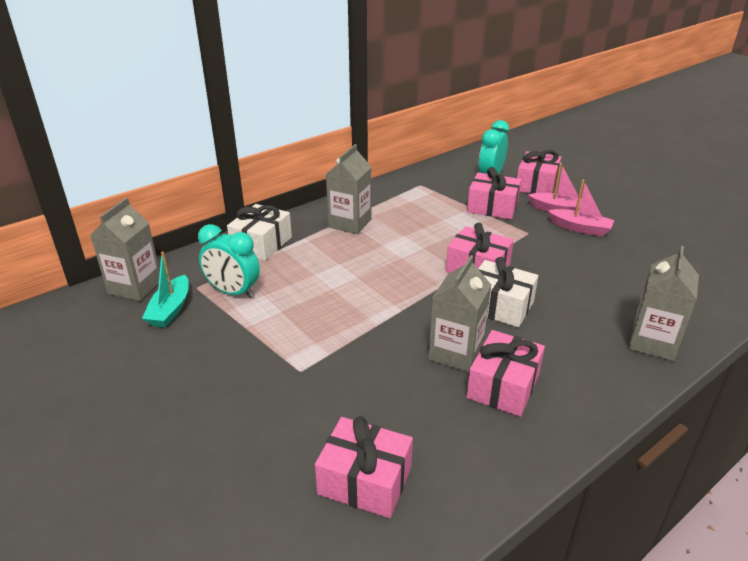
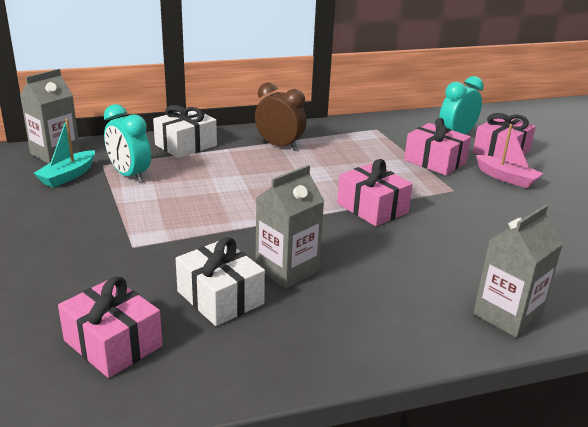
camera: 20 degrees right, 5 degrees down
(350, 223) = (279, 146): grey carton -> brown clock
(499, 306) = (365, 243): white gift -> white gift (220, 297)
(503, 386) = (309, 308): pink gift -> none
(580, 228) = (516, 198): pink boat -> none

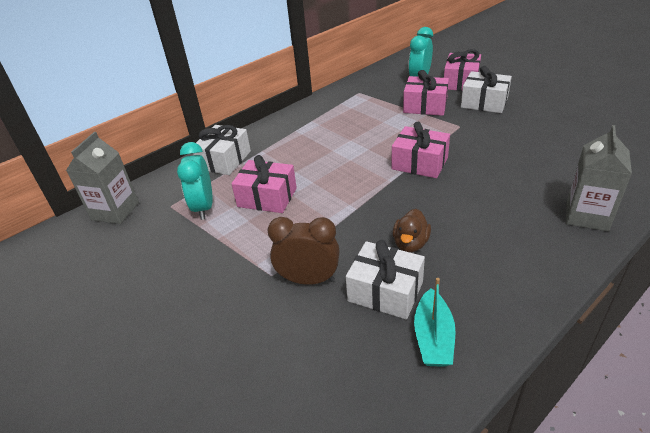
camera: 20 degrees left, 10 degrees up
(68, 176) = (149, 229): turquoise boat -> turquoise boat (433, 337)
(113, 343) = (342, 375): pink gift -> pink gift (267, 197)
(129, 175) = (204, 207): turquoise clock -> turquoise clock turned 60 degrees clockwise
(279, 146) = (301, 133): brown clock -> brown clock (308, 279)
(287, 270) = (410, 244): grey carton -> brown duck
(506, 178) = (484, 102): pink boat -> white gift

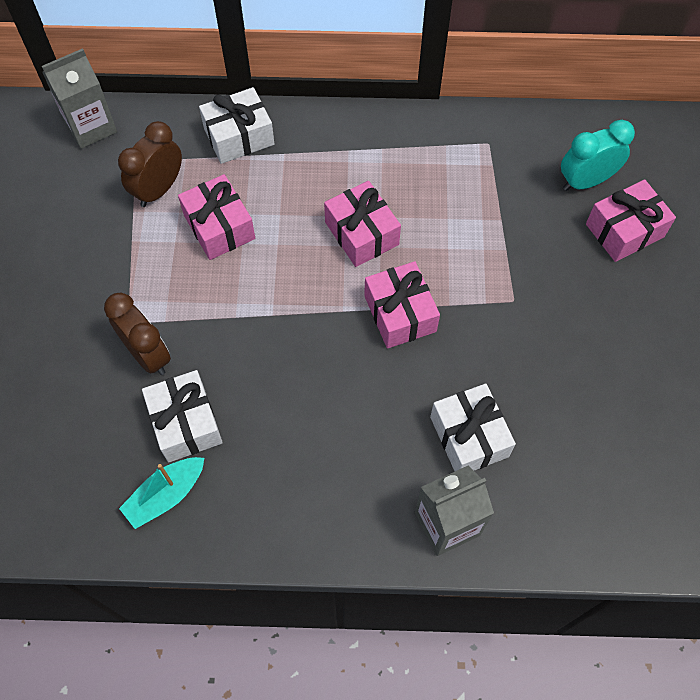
camera: 40 degrees right, 25 degrees up
(204, 207) = (159, 189): turquoise clock -> brown clock
(410, 244) = (263, 398): brown duck -> none
(425, 106) = (524, 234): pink gift -> pink gift (361, 233)
(484, 102) = (595, 290): white gift -> white gift (469, 437)

